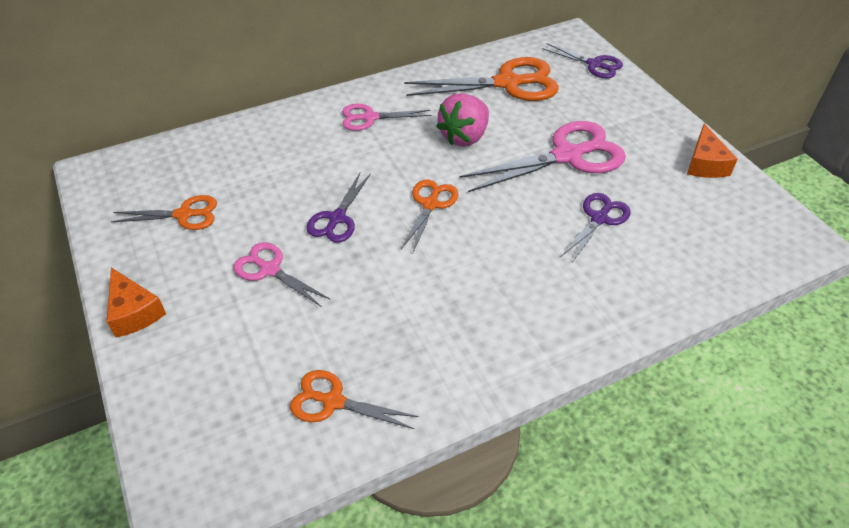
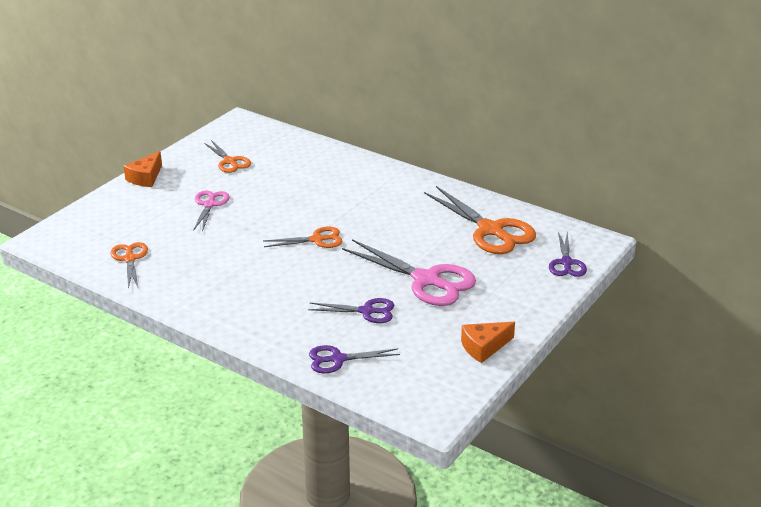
camera: 60 degrees right, 15 degrees down
(337, 218) = (272, 211): purple scissors -> purple scissors (338, 359)
(370, 118) = (384, 188): pink scissors -> none
(464, 137) = (403, 231): pink strawberry -> none

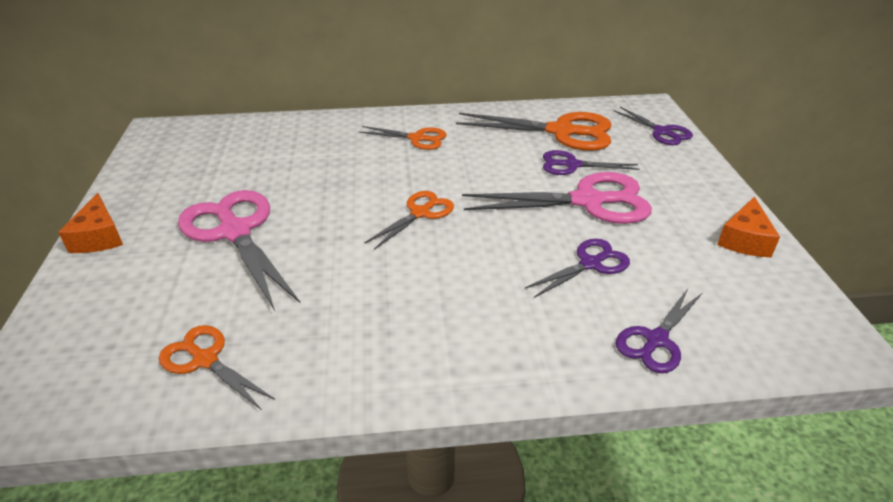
camera: 40 degrees left, 5 degrees up
(209, 205) = (235, 232): pink scissors -> pink scissors, size x1.78
(229, 161) = (198, 174): orange scissors -> orange scissors (417, 138)
(457, 255) = (572, 165): none -> purple scissors

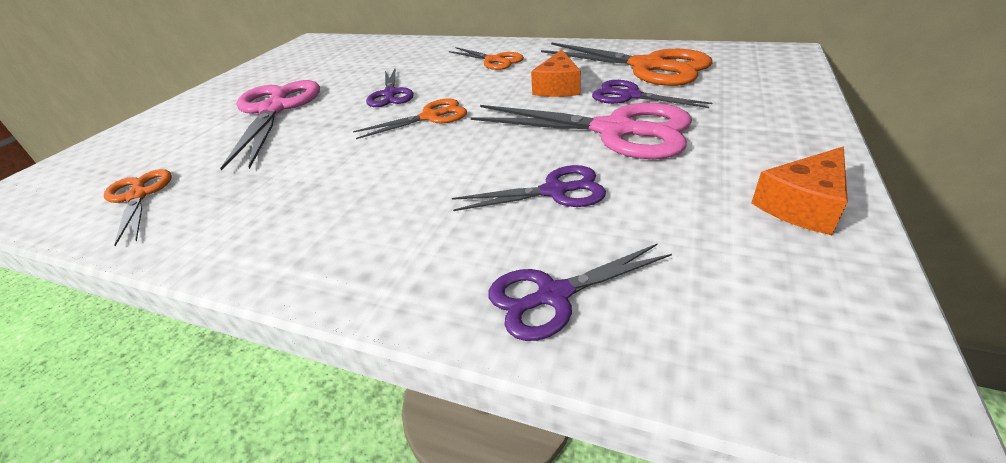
camera: 30 degrees right, 0 degrees up
(99, 237) = (191, 100): orange cheese -> orange cheese (557, 87)
(661, 132) = (777, 77): purple scissors -> purple scissors (390, 94)

